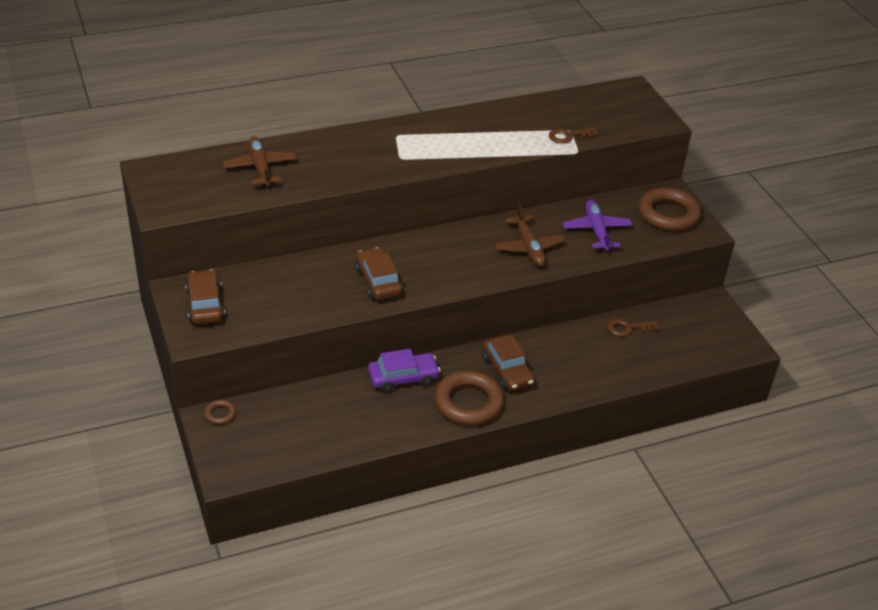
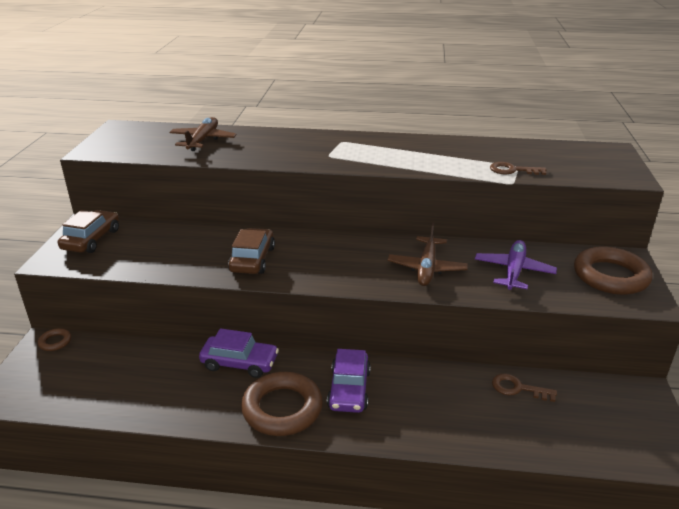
camera: 30 degrees right, 10 degrees down
(507, 370) = (349, 389): brown car -> purple car

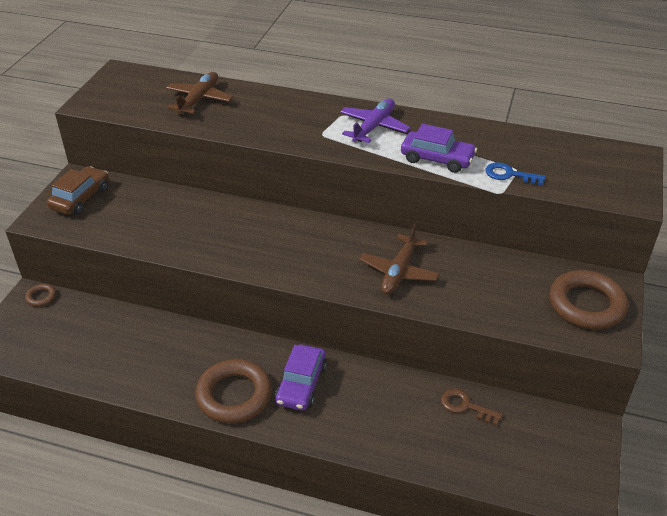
camera: 10 degrees right, 10 degrees up
(239, 363) = (205, 342): purple car -> purple car (437, 159)
(252, 259) = (229, 240): brown car -> none
(512, 170) = (509, 175): brown key -> blue key
(513, 271) = (487, 286): purple plane -> purple plane (373, 127)

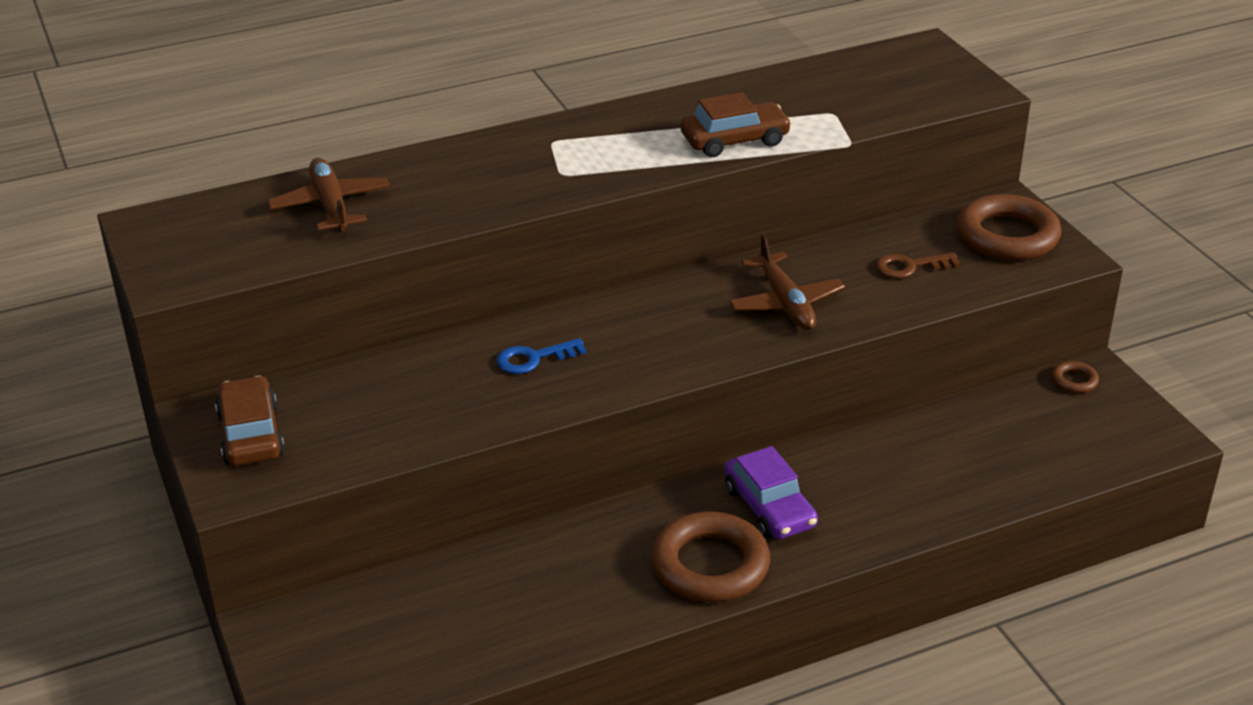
camera: 40 degrees left, 5 degrees down
(41, 297) = (287, 618): brown ring -> brown ring (1074, 381)
(373, 127) = (611, 139): purple plane -> none
(437, 159) = (734, 140): purple car -> brown car
(465, 406) = (962, 424): brown key -> brown key (910, 267)
(509, 175) = (833, 122): blue key -> blue key (534, 358)

